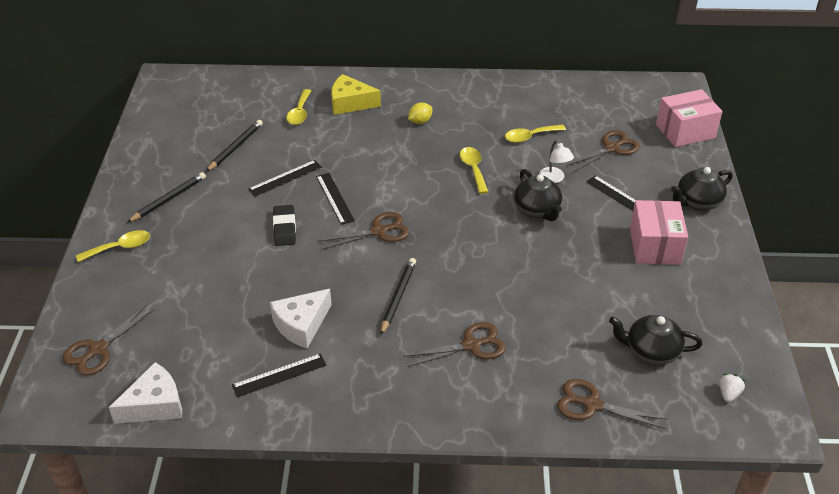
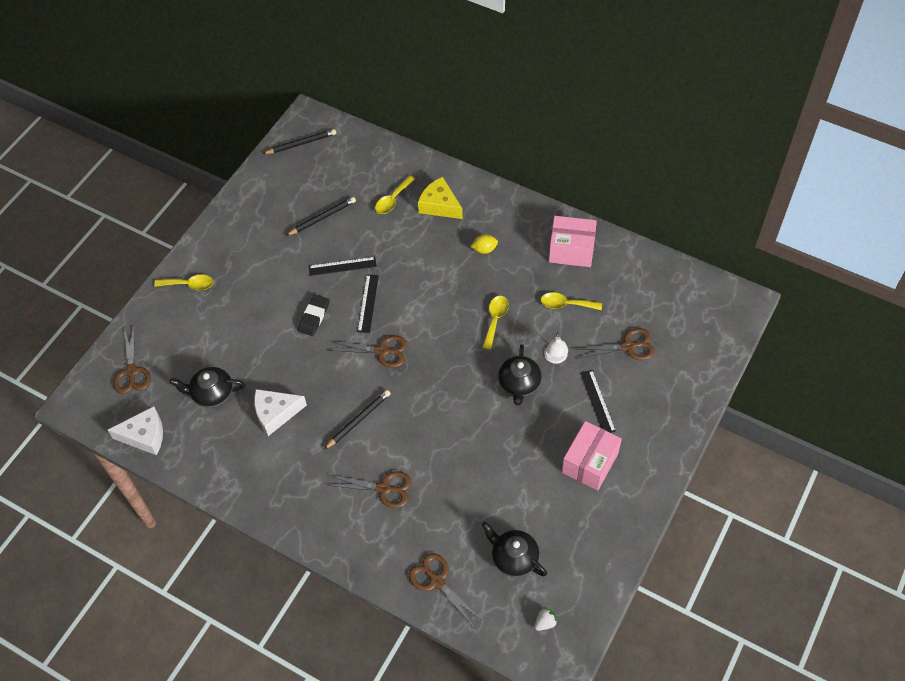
camera: 30 degrees right, 15 degrees up
(98, 349) = (131, 372): brown scissors -> brown scissors turned 75 degrees counterclockwise
(169, 199) = (246, 251): black pencil -> black pencil (301, 143)
(279, 375) = (237, 450): black ruler -> none
(685, 131) = (708, 355): pink box -> pink box (571, 250)
(697, 202) = (660, 435): black teapot -> black teapot (212, 394)

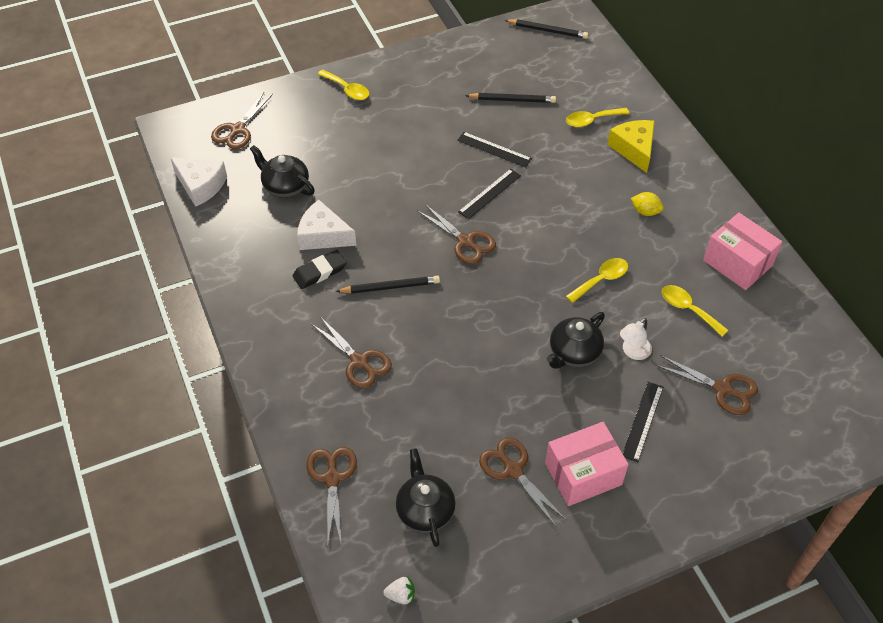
camera: 35 degrees right, 5 degrees down
(314, 317) = (430, 176): black eraser -> black eraser (319, 272)
(546, 491) = (513, 470): none -> brown scissors

